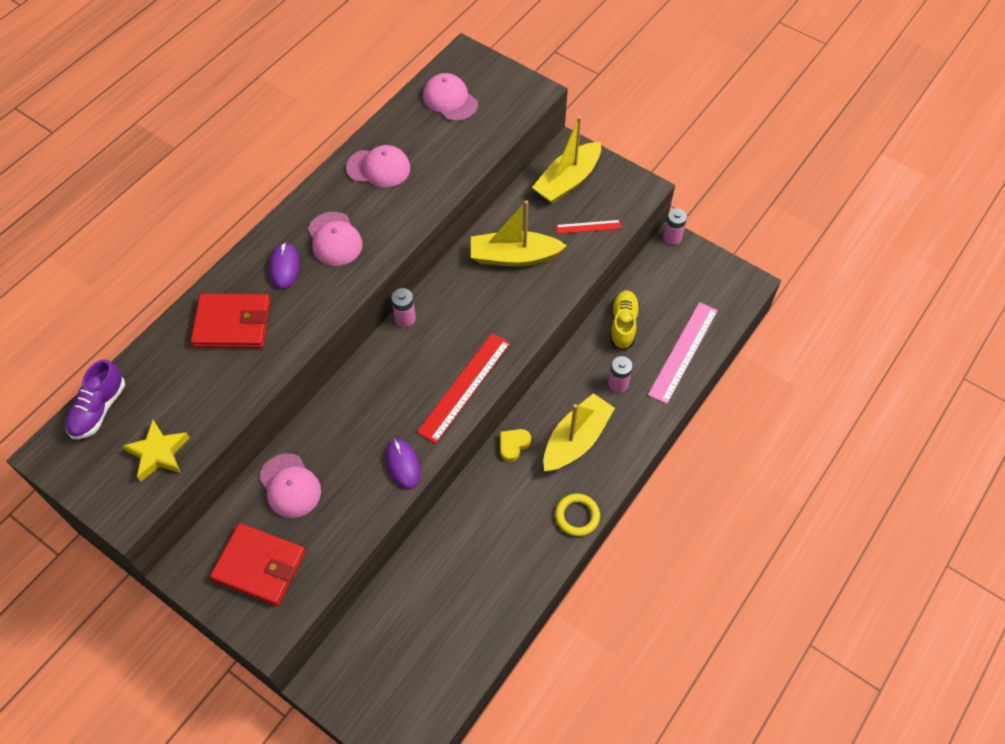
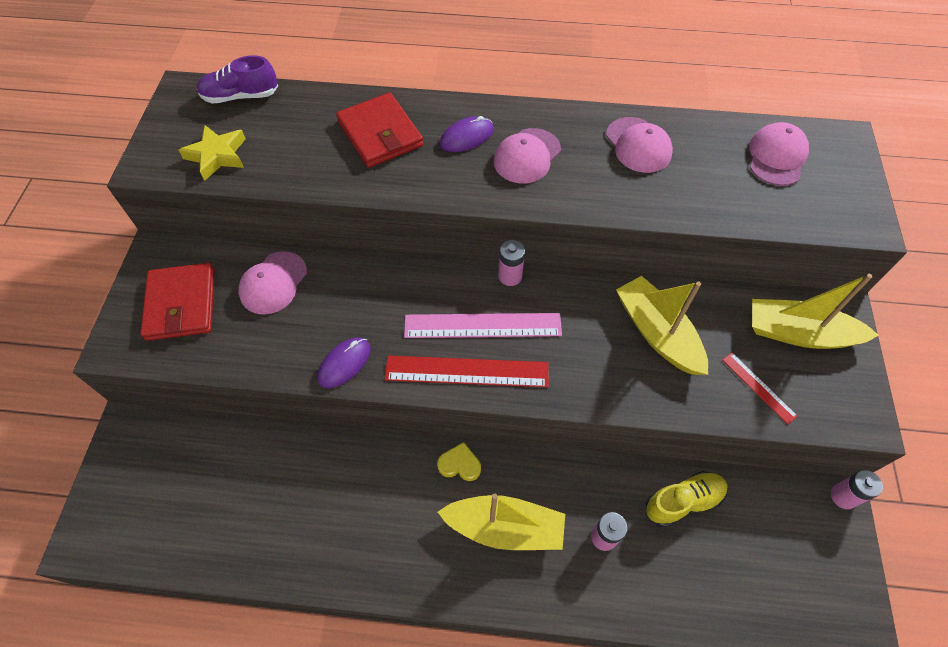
camera: 60 degrees right, 0 degrees up
(577, 516) = (413, 579): yellow ring -> none
(683, 352) = (700, 594): pink ruler -> pink ruler (482, 325)

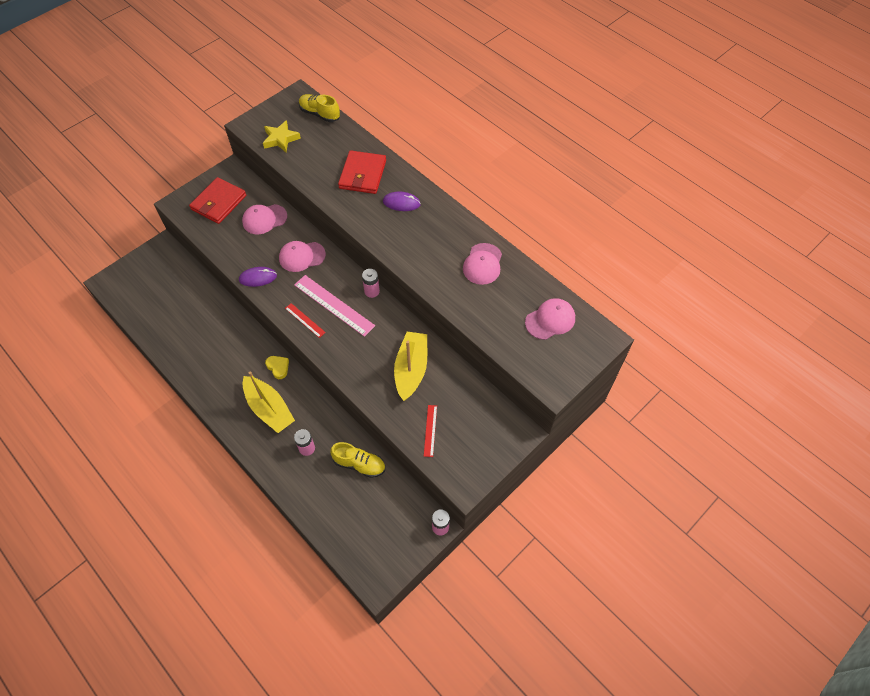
camera: 40 degrees right, 0 degrees up
(241, 96) = (320, 114): purple shoe -> yellow shoe
(467, 371) = (305, 320): red ruler -> red ruler, size x0.52
(527, 156) = (419, 232): pink cap -> pink cap (302, 256)
(799, 333) = (483, 424): yellow boat -> none

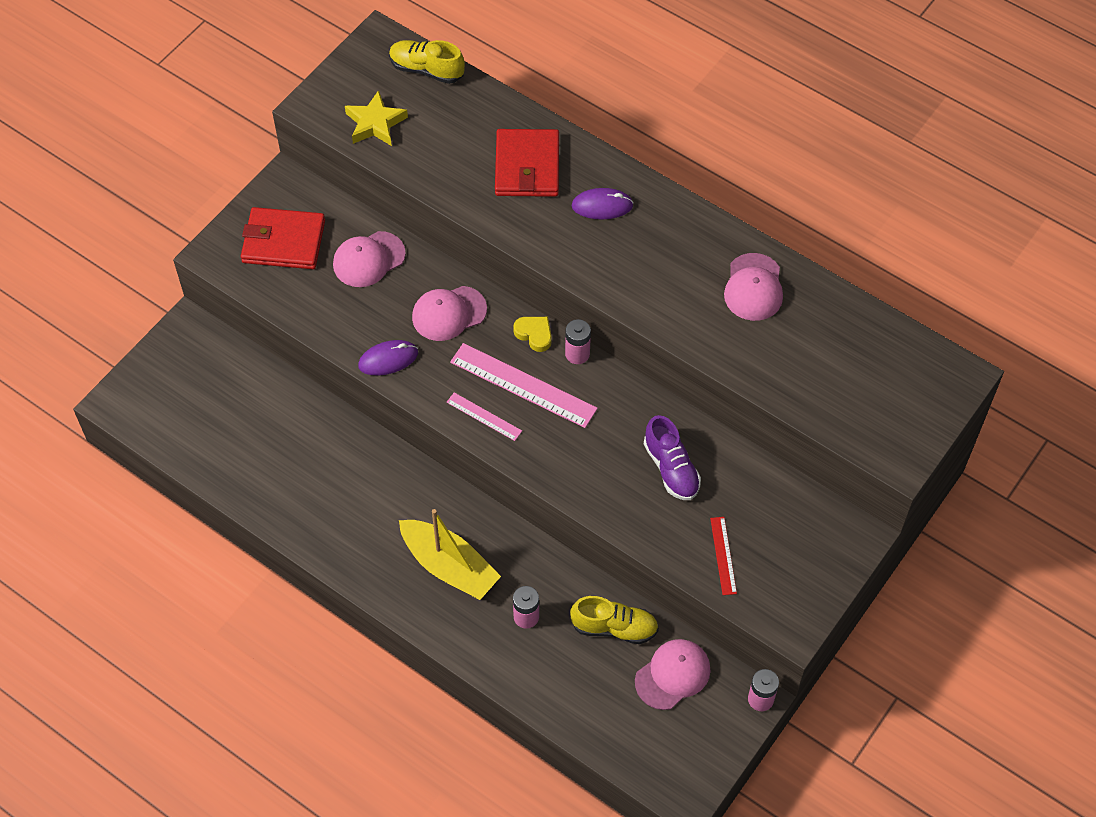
camera: 10 degrees left, 0 degrees up
(219, 202) = (283, 242): red wallet -> red wallet turned 75 degrees clockwise
(278, 367) = (444, 499): yellow heart -> yellow heart (534, 334)
(305, 320) = (484, 416): red ruler -> pink ruler
(411, 369) = (671, 468): yellow boat -> purple shoe
(550, 320) = (875, 360): pink cap -> pink cap (672, 675)

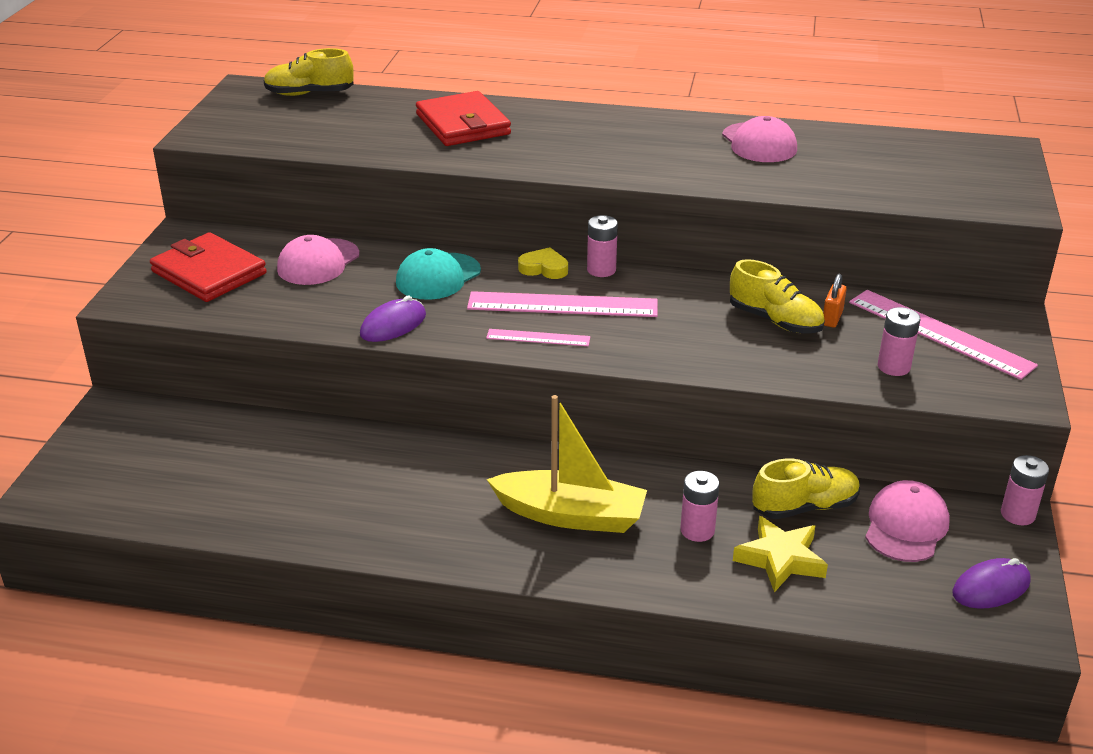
camera: 25 degrees left, 25 degrees down
(283, 242) = (209, 273): red wallet -> red wallet turned 60 degrees clockwise
(375, 123) = (277, 132): yellow star -> yellow star (780, 559)
(449, 313) = (438, 277): pink cap -> turquoise cap
(602, 206) = (561, 130): purple mouse -> purple mouse (991, 587)
(671, 468) = (775, 320): purple shoe -> yellow shoe
(717, 483) = (832, 318): none -> orange padlock
(723, 555) = (893, 367): red ruler -> pink battery
(787, 534) = (939, 333): none -> pink ruler

